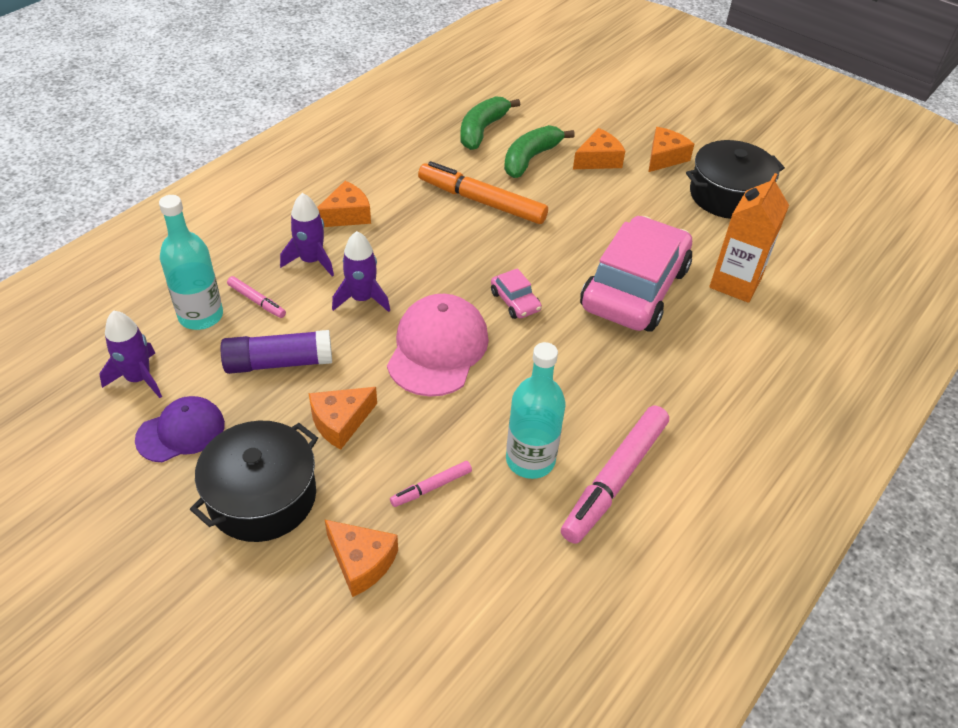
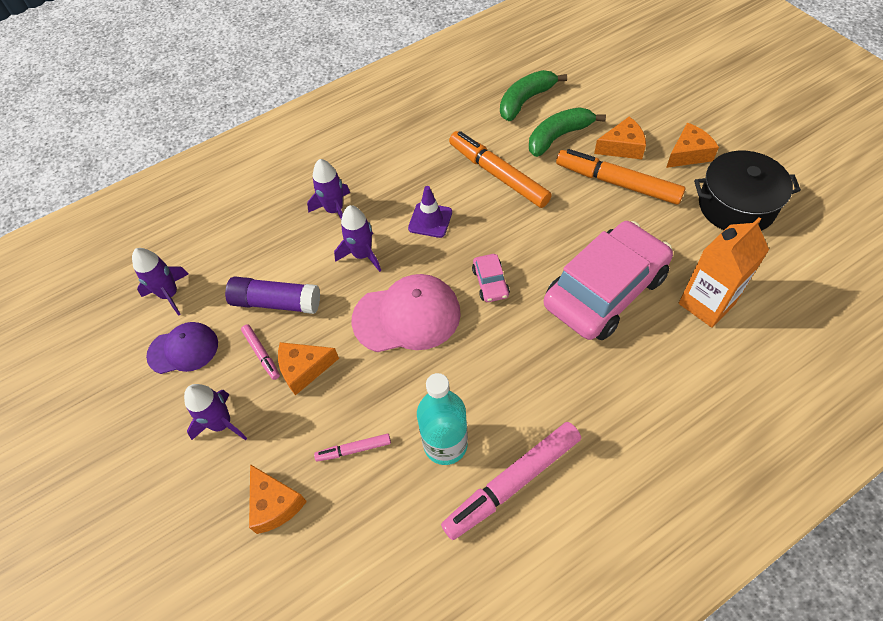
camera: 25 degrees right, 10 degrees up
(201, 316) = (233, 246): turquoise bottle -> none
(257, 301) = (279, 241): pink marker -> pink marker (261, 354)
(262, 497) = (222, 423): black pot -> purple rocket
(346, 215) = (378, 170): orange cheese -> none
(425, 254) = (430, 220): none -> purple traffic cone
(437, 348) = (407, 316): pink cap -> pink cap turned 45 degrees clockwise
(607, 192) = (617, 183): none -> orange marker

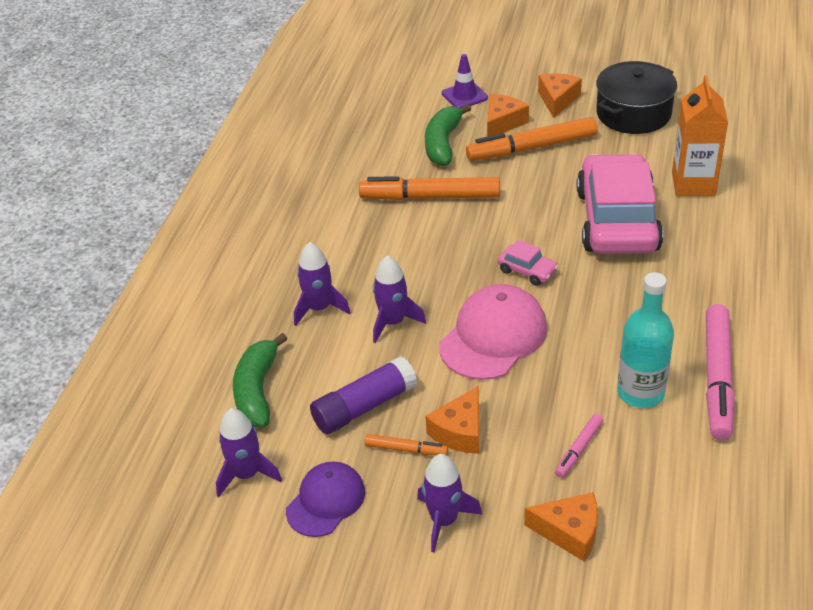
camera: 45 degrees left, 15 degrees down
(261, 354) = (406, 449): pink marker -> orange marker
(430, 220) = (417, 262): purple traffic cone -> purple traffic cone (464, 96)
(525, 101) = (379, 134): green banana -> green banana (257, 391)

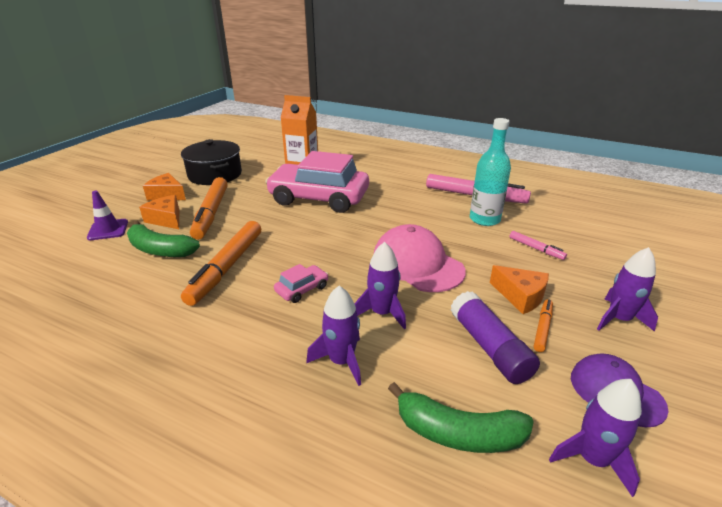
camera: 80 degrees left, 10 degrees down
(527, 271) = (350, 238): pink car -> pink car (302, 289)
(569, 532) = (612, 265): orange cheese -> none

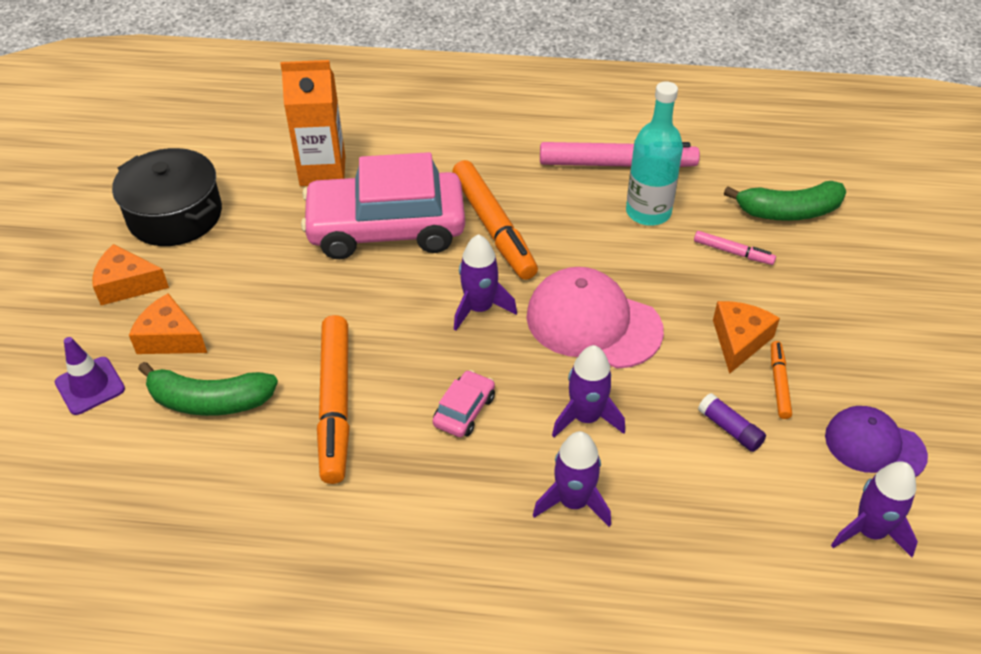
camera: 20 degrees left, 15 degrees up
(211, 213) = (235, 305): orange marker -> orange marker (493, 227)
(458, 433) = (737, 547): green banana -> green banana (789, 212)
(489, 347) = (730, 429): purple glue stick -> purple glue stick, size x0.55
(520, 296) = (739, 341): orange cheese -> orange cheese turned 90 degrees counterclockwise
(618, 319) = (856, 344): purple rocket -> purple rocket (479, 308)

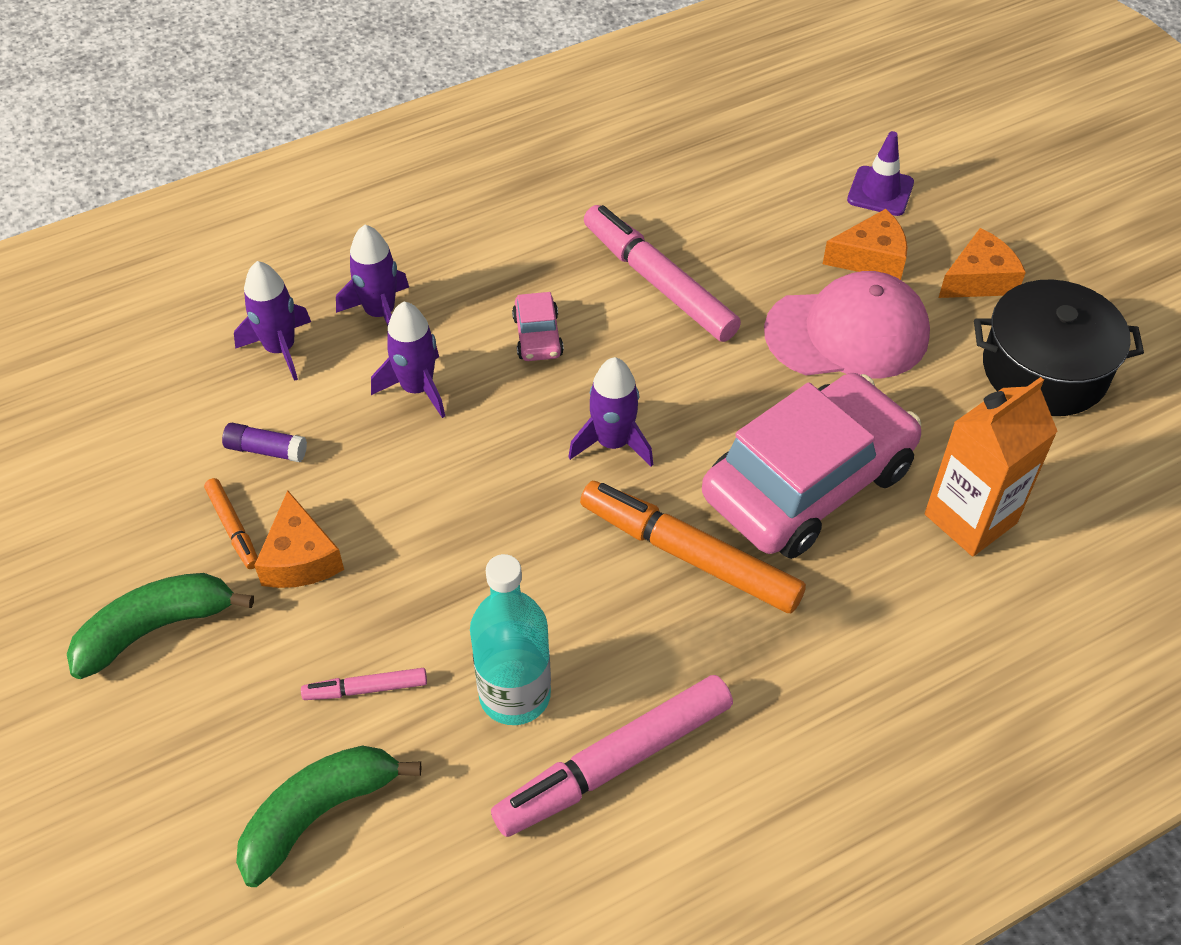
camera: 145 degrees right, 5 degrees up
(210, 401) = (767, 231): green banana -> green banana (155, 629)
(336, 404) = (658, 283): orange marker -> pink marker
(593, 323) = (478, 492): pink cap -> pink cap (847, 333)
(869, 531) = (92, 421): purple rocket -> purple rocket (280, 349)
(874, 445) = (106, 509): purple cap -> none

